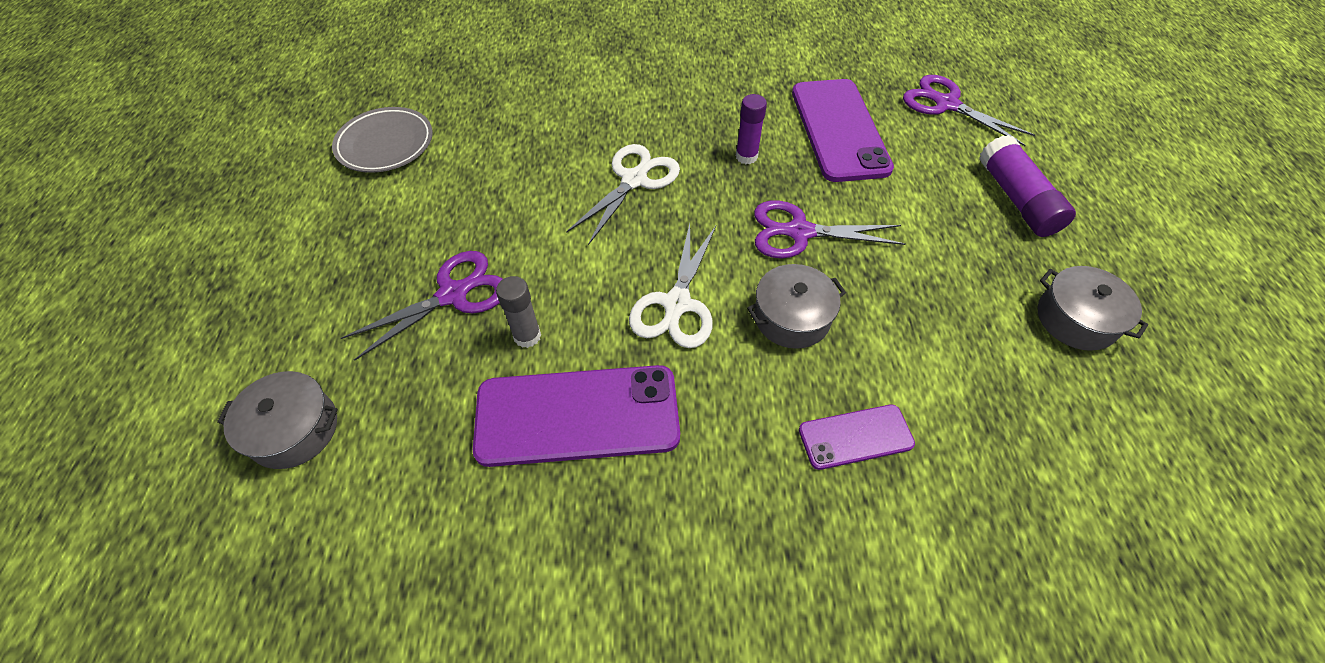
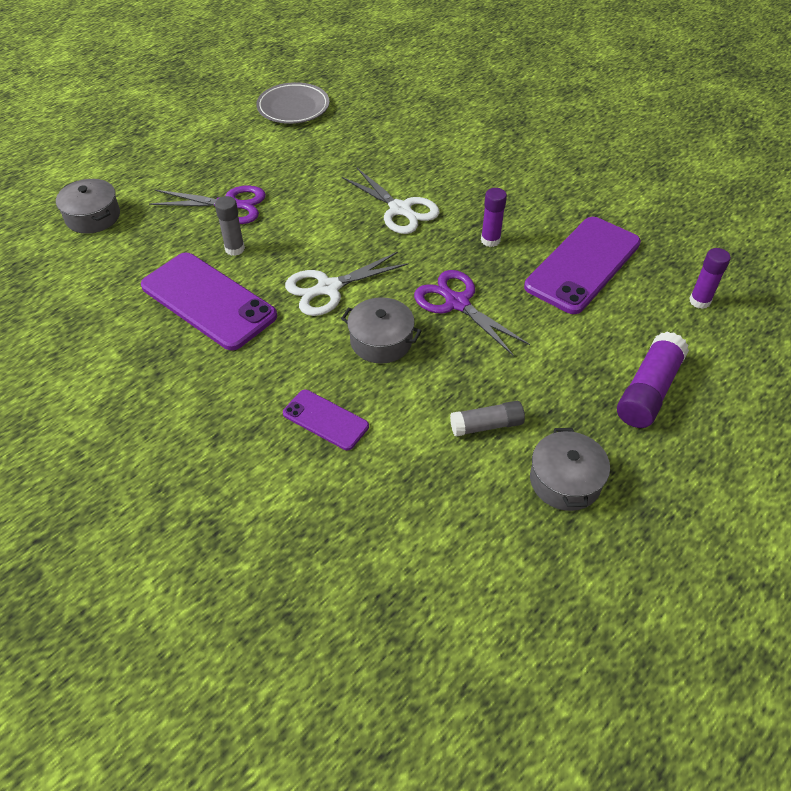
camera: 45 degrees right, 5 degrees down
(634, 180) = (400, 209): white scissors -> white scissors turned 60 degrees clockwise
(946, 104) = (699, 301): purple scissors -> purple glue stick
(969, 322) = (486, 425): none -> grey glue stick

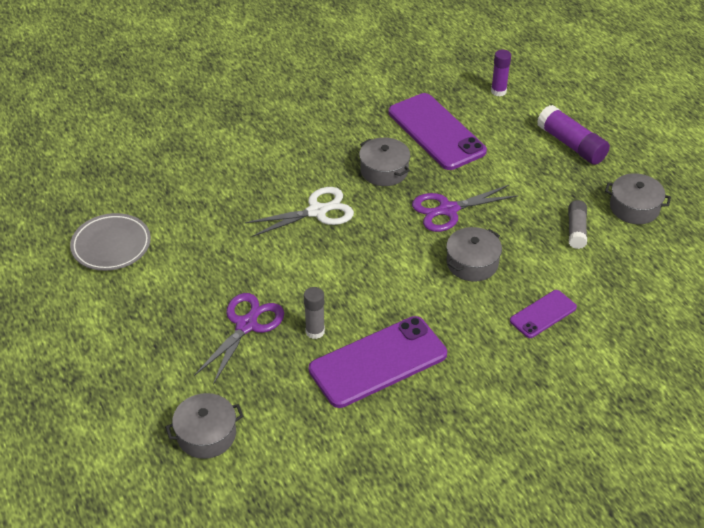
camera: 70 degrees left, 5 degrees down
(328, 288) = (397, 280): white scissors -> none
(490, 240) = (384, 171): purple glue stick -> grey pot

